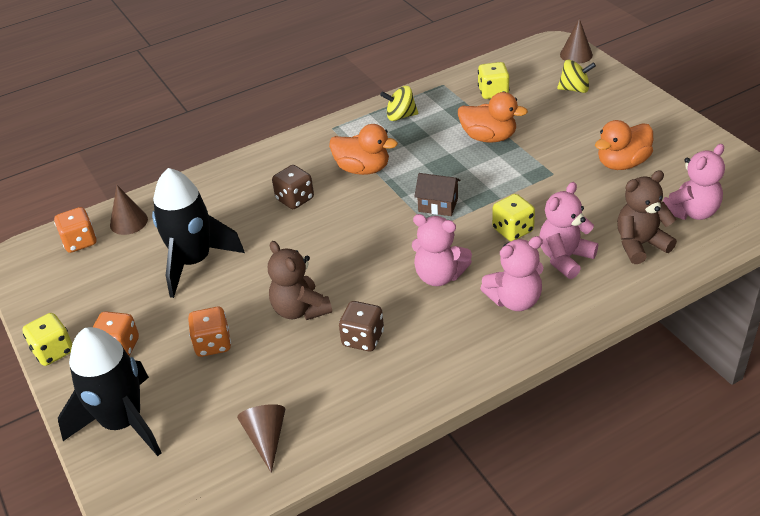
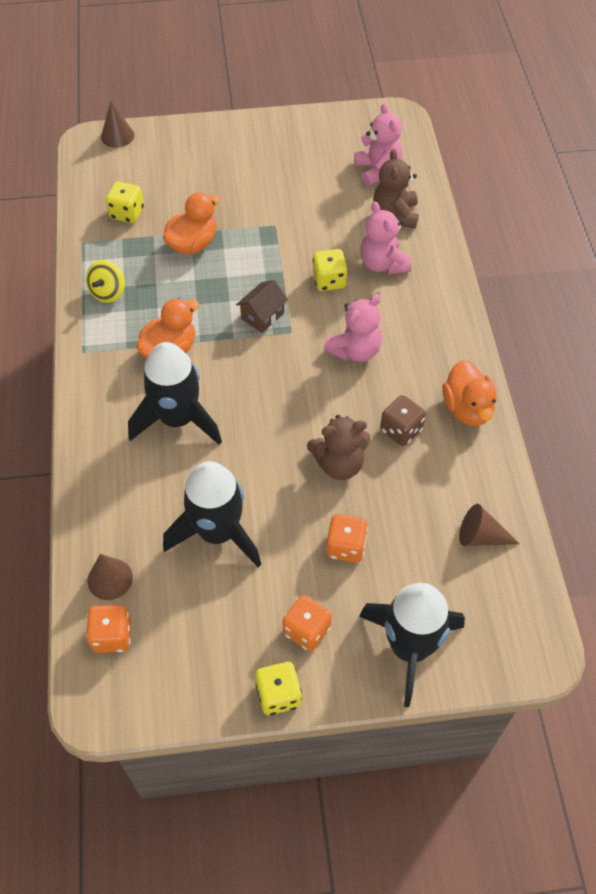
camera: 70 degrees left, 15 degrees up
(295, 199) = (177, 419): brown dice -> black rocket
(514, 300) = (412, 314): pink teddy bear -> none
(574, 89) = (169, 160): yellow spinning top -> none
(622, 163) = (292, 179): orange duck -> orange duck (467, 408)

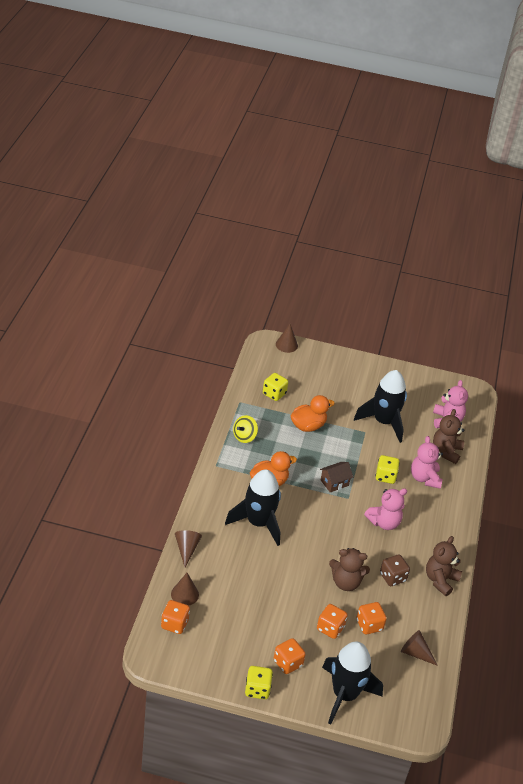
camera: 15 degrees right, 15 degrees down
(86, 503) = (186, 549): none -> brown cone
(217, 533) = (257, 593): black rocket -> black rocket (383, 422)
(399, 519) = (369, 625): none -> orange dice
(467, 408) = (440, 580): orange duck -> brown teddy bear

